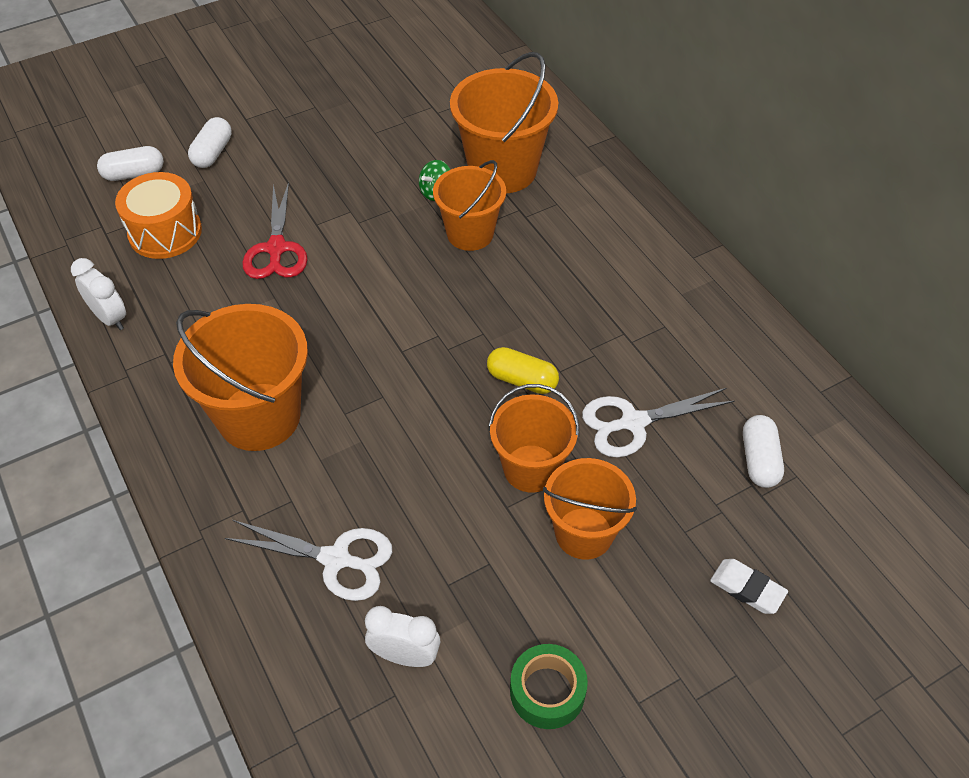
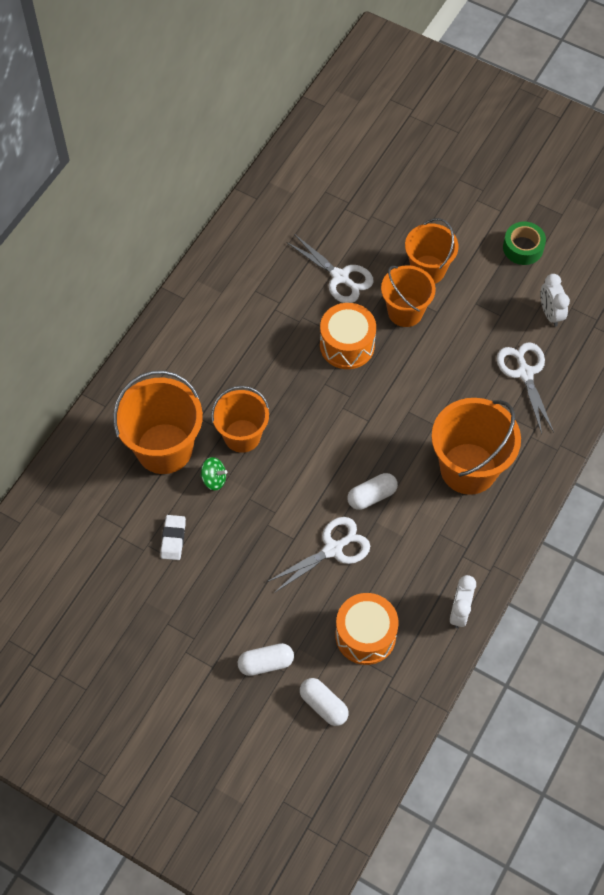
camera: 120 degrees left, 10 degrees up
(276, 249) = (333, 549): red scissors -> white scissors
(522, 380) = (347, 345): yellow capsule -> orange drum
(747, 588) = (410, 190): white eraser -> white eraser (173, 539)
(759, 460) = (326, 211): white capsule -> white capsule (372, 496)

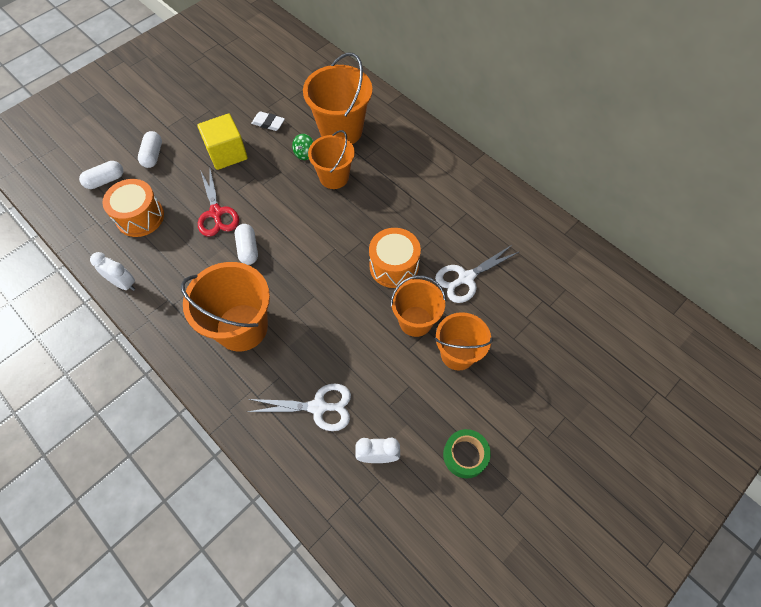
camera: 105 degrees right, 0 degrees up
(238, 571) = (227, 153): none -> yellow cube
(333, 549) = (216, 213): white scissors -> red scissors

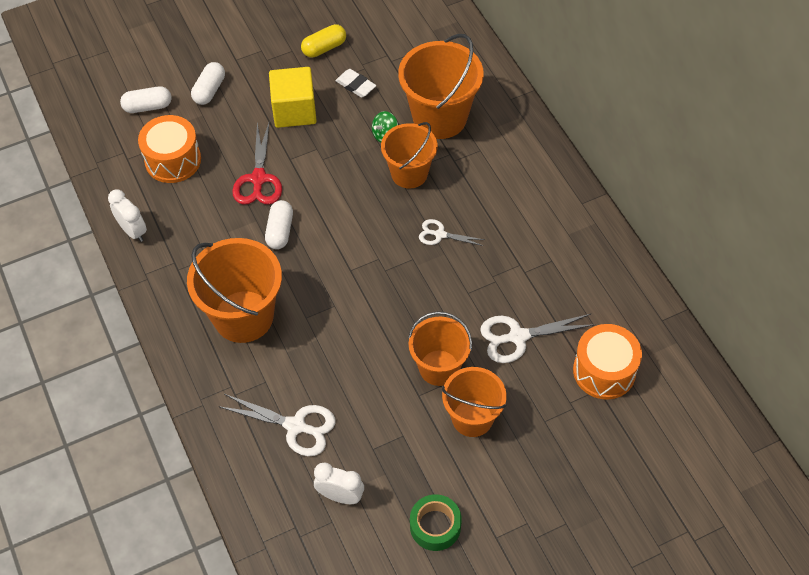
camera: 20 degrees right, 5 degrees down
(234, 102) = (324, 48): none -> yellow capsule
(375, 217) = (440, 234): none -> white scissors
(394, 266) = (439, 298): orange drum -> orange drum (604, 371)

